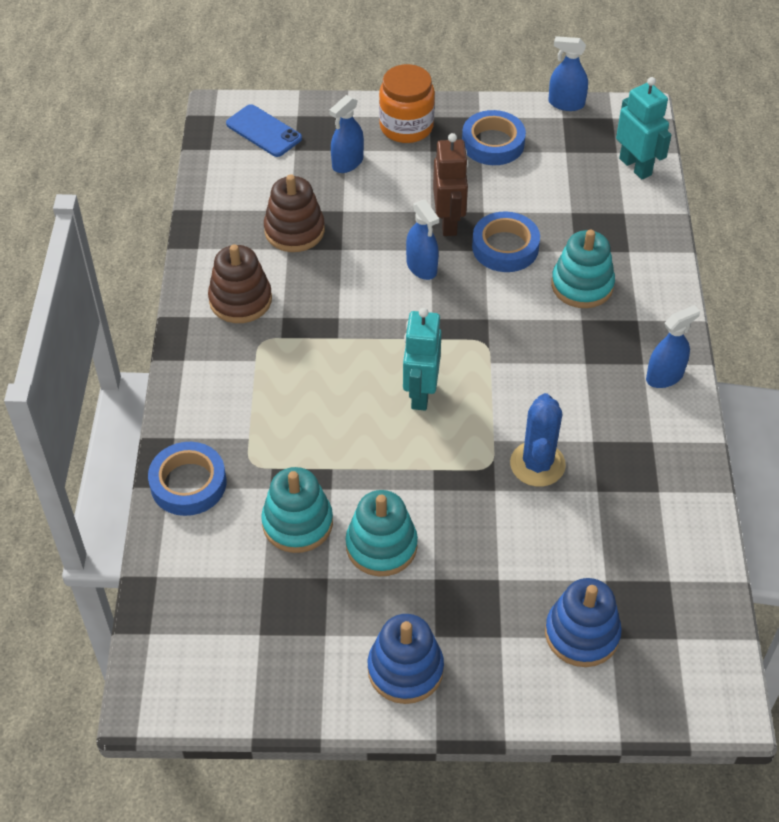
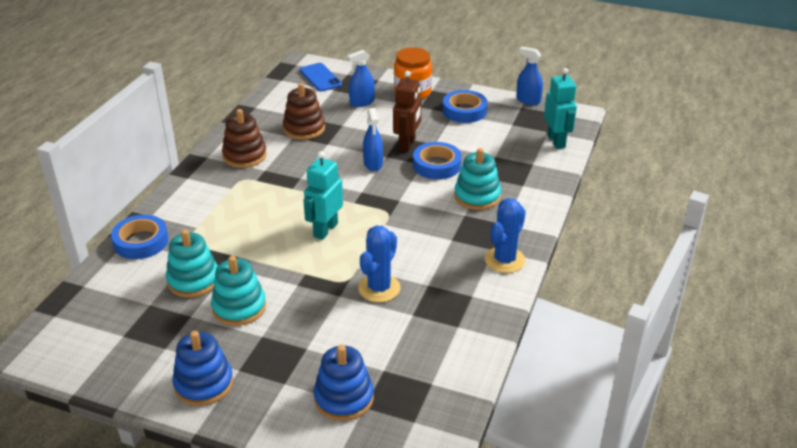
camera: 20 degrees right, 15 degrees down
(664, 376) = (504, 260): blue spray bottle -> blue cactus

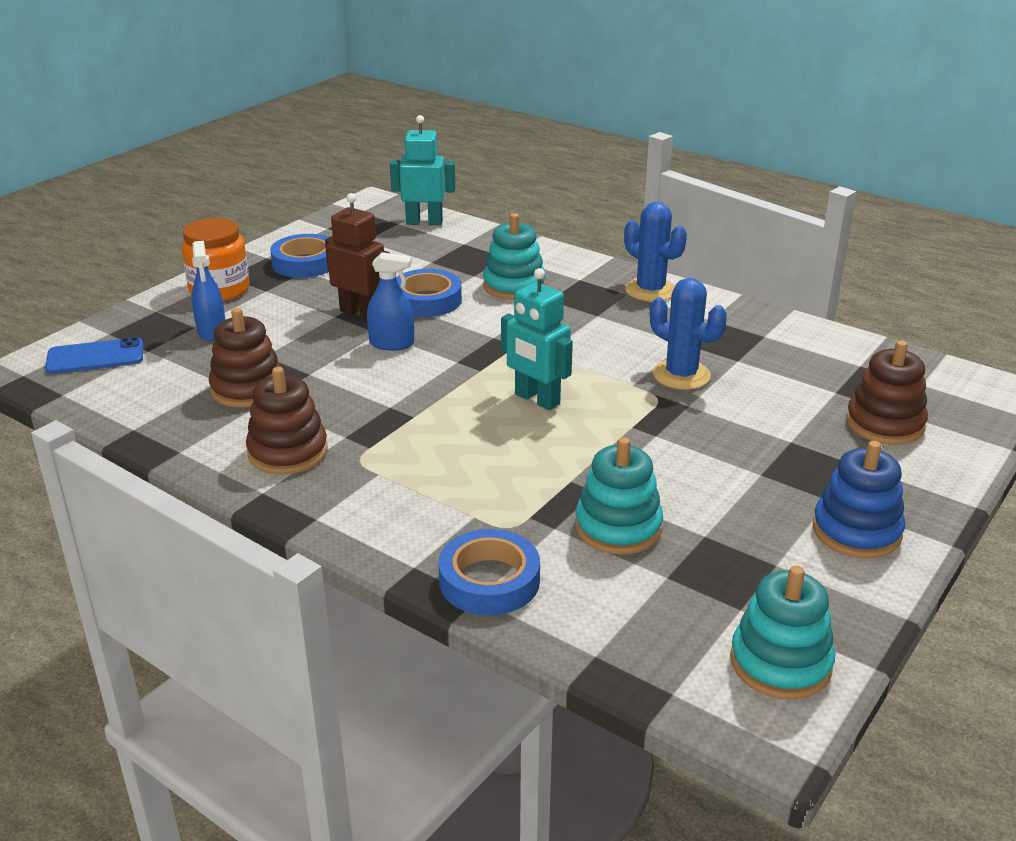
camera: 75 degrees left, 5 degrees down
(239, 307) = (695, 488): turquoise stacking toy -> turquoise stacking toy (780, 663)
(344, 398) = (884, 424): blue stacking toy -> brown stacking toy
(528, 100) = (315, 221): blue spray bottle -> none

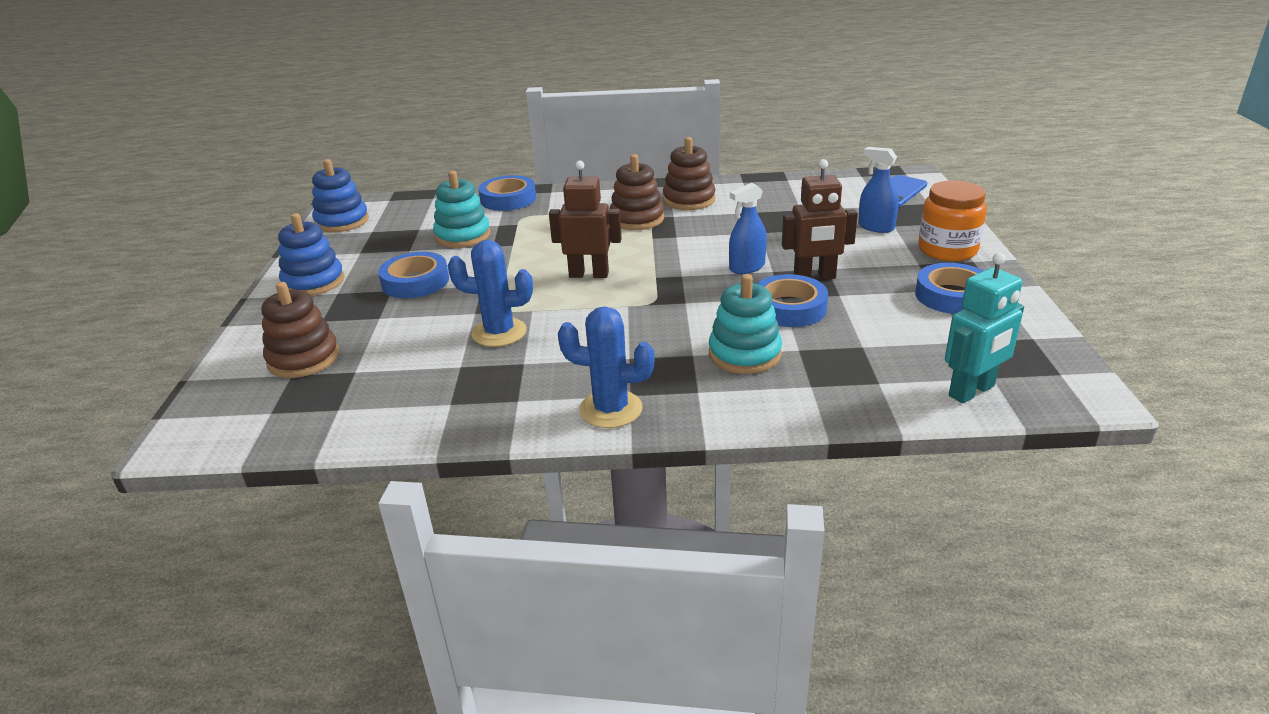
camera: 145 degrees right, 0 degrees up
(247, 388) = (775, 212): brown stacking toy -> brown stacking toy (637, 219)
(536, 399) = (589, 274): turquoise robot -> brown robot
(726, 473) = (415, 282): none -> blue tape
(780, 663) = (342, 221): turquoise stacking toy -> blue stacking toy

